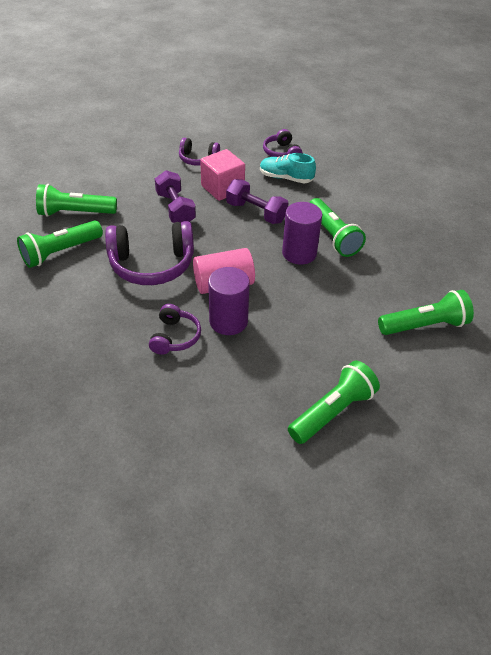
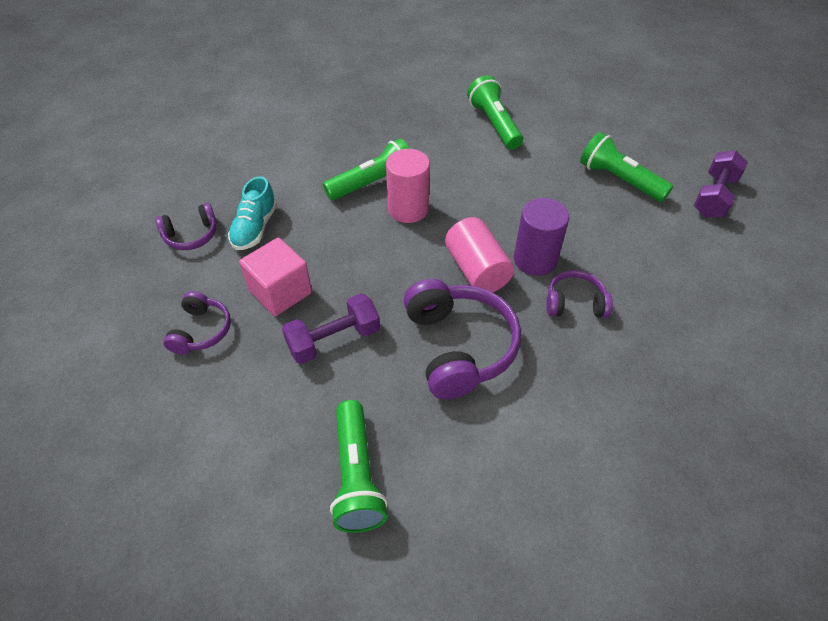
camera: 95 degrees left, 5 degrees up
(60, 252) = (457, 469): green flashlight -> none
(256, 212) = (334, 252): purple dumbbell -> purple dumbbell (714, 197)
(299, 253) = (408, 209): purple cylinder -> pink cylinder

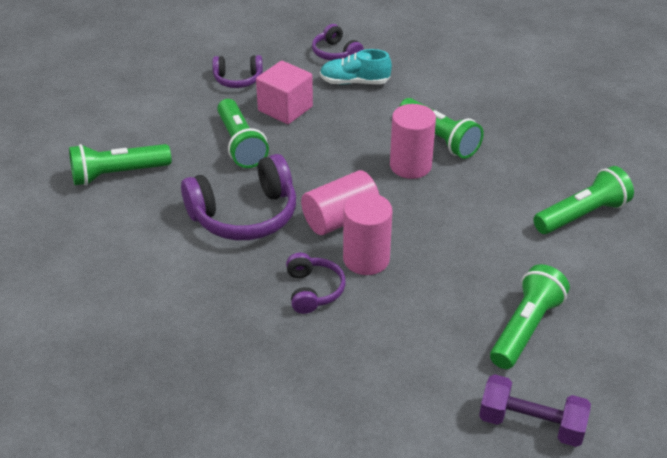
camera: 80 degrees right, 10 degrees down
(334, 340) = (240, 144): purple dumbbell -> green flashlight
(535, 259) = (366, 259): purple cylinder -> pink cylinder

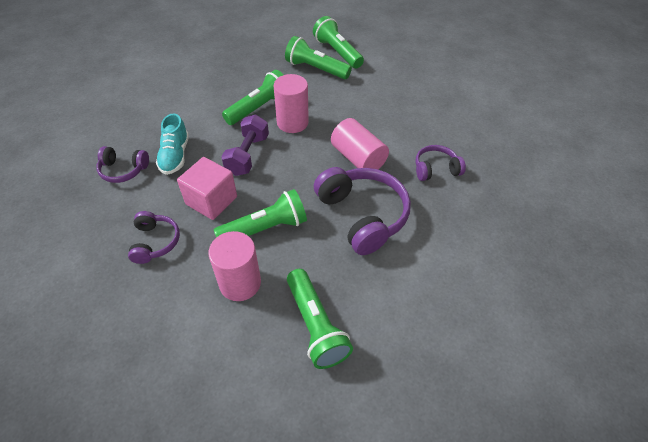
camera: 95 degrees left, 10 degrees up
(335, 53) = (123, 170): purple headphones -> purple headphones turned 45 degrees clockwise
(366, 259) = (398, 143): pink cylinder -> pink cylinder (240, 283)
(526, 328) = (439, 78): green flashlight -> green flashlight (316, 69)
(531, 424) = (506, 81): purple dumbbell -> purple dumbbell (247, 155)

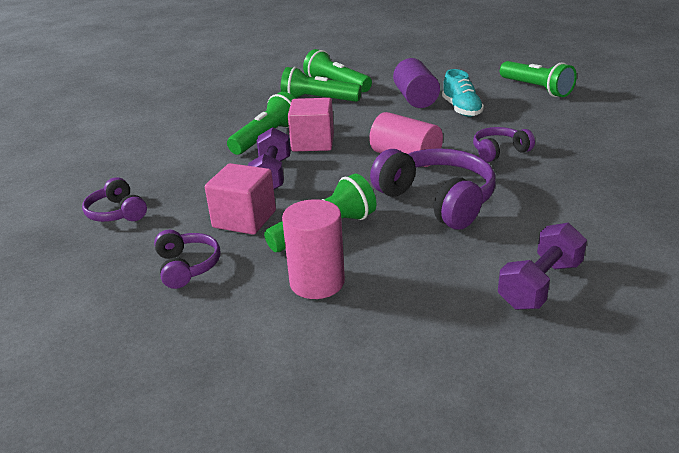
camera: 10 degrees left, 20 degrees down
(123, 170) = (117, 213): purple headphones -> purple headphones turned 60 degrees clockwise
(175, 156) = (180, 190): turquoise shoe -> turquoise shoe (461, 109)
(292, 122) = (312, 143): pink cylinder -> pink cube
(315, 326) = (433, 301): green flashlight -> green flashlight (536, 89)
(395, 85) = (415, 99): none -> purple cylinder
(401, 330) = (540, 285): none -> purple dumbbell

